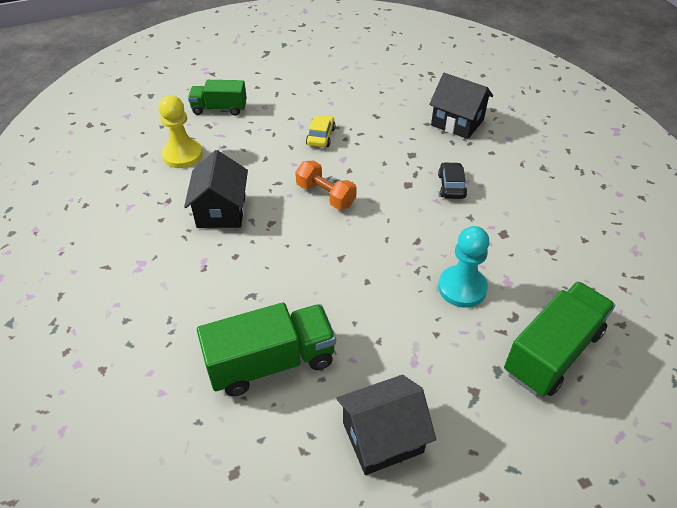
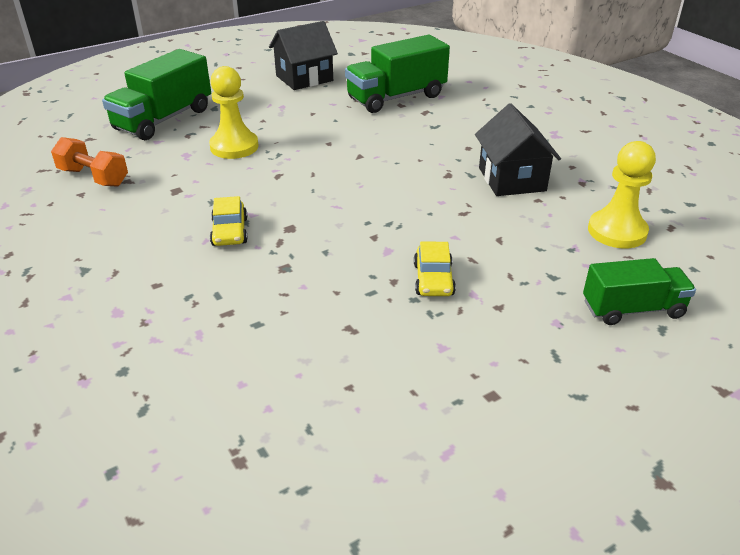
camera: 170 degrees right, 10 degrees down
(325, 195) = (395, 205): orange dumbbell -> orange dumbbell (93, 177)
(451, 186) = (230, 232): black car -> yellow car
(457, 122) = (201, 332): black house -> none
(462, 288) = (234, 147): turquoise pawn -> yellow pawn

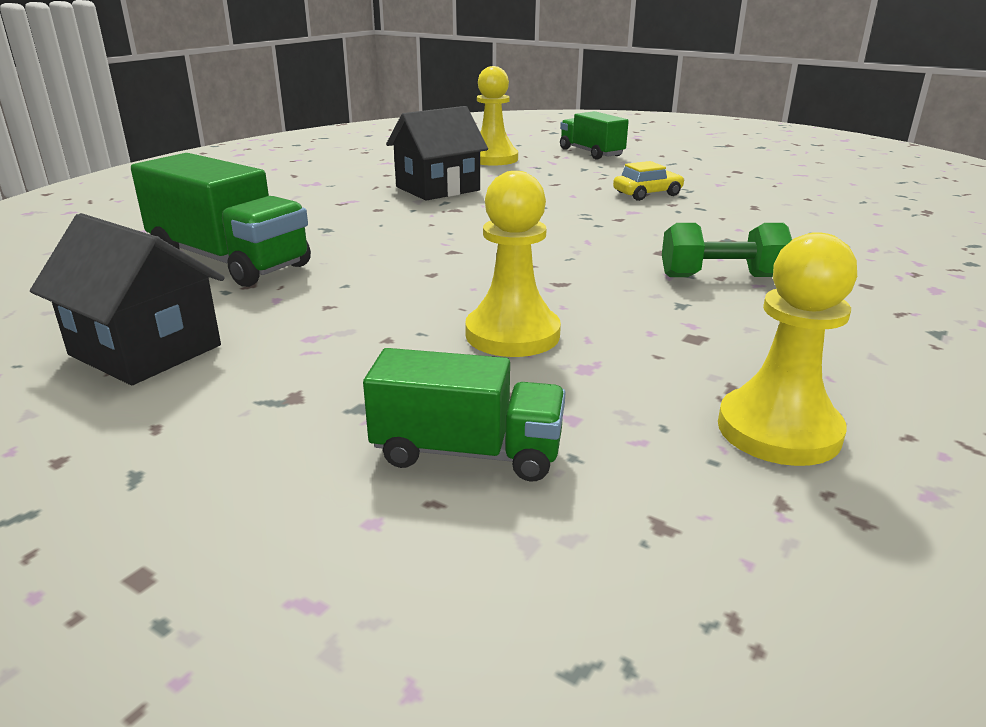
camera: 115 degrees left, 10 degrees down
(93, 177) = (778, 430): orange dumbbell -> yellow pawn
(163, 119) = (467, 452): green truck -> green truck, size x0.64
(230, 232) = (721, 277): yellow car -> green dumbbell

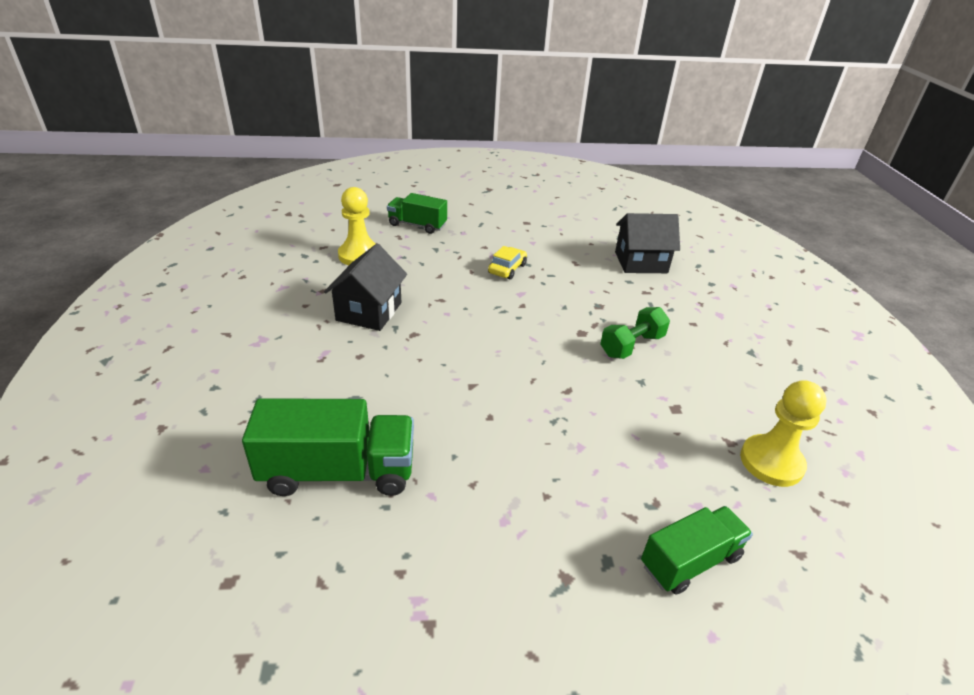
camera: 40 degrees left, 10 degrees up
(145, 350) = (424, 597): black house -> black house (641, 262)
(512, 334) = (600, 453): yellow pawn -> none

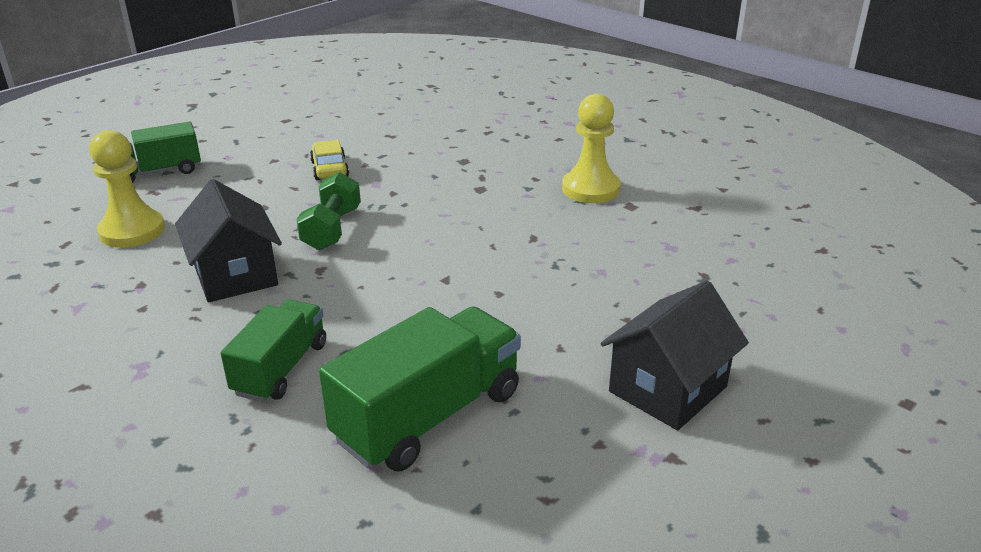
camera: 40 degrees left, 5 degrees down
(631, 345) = (535, 178): green dumbbell -> green dumbbell (332, 229)
(641, 262) = (449, 110): black house -> black house (668, 389)
(690, 561) = (772, 295): green truck -> green truck (281, 368)
(771, 462) = (736, 205): yellow pawn -> yellow pawn (590, 189)

